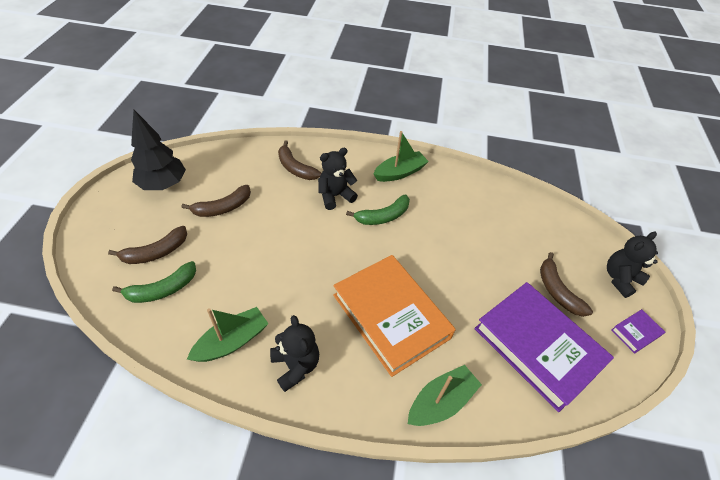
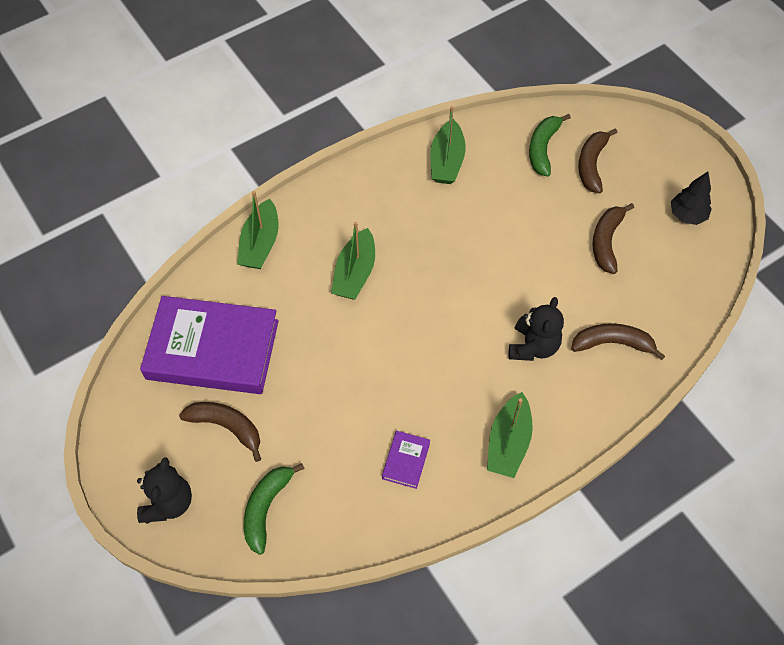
camera: 140 degrees right, 10 degrees up
(163, 184) = (687, 215): black tree -> black tree, size x0.63
(295, 366) = (385, 183): black teddy bear -> none
(383, 216) = (462, 365): green banana -> green banana (266, 508)
(391, 316) = (355, 273): orange book -> green boat
(636, 332) = (127, 442): purple book -> purple book (406, 461)

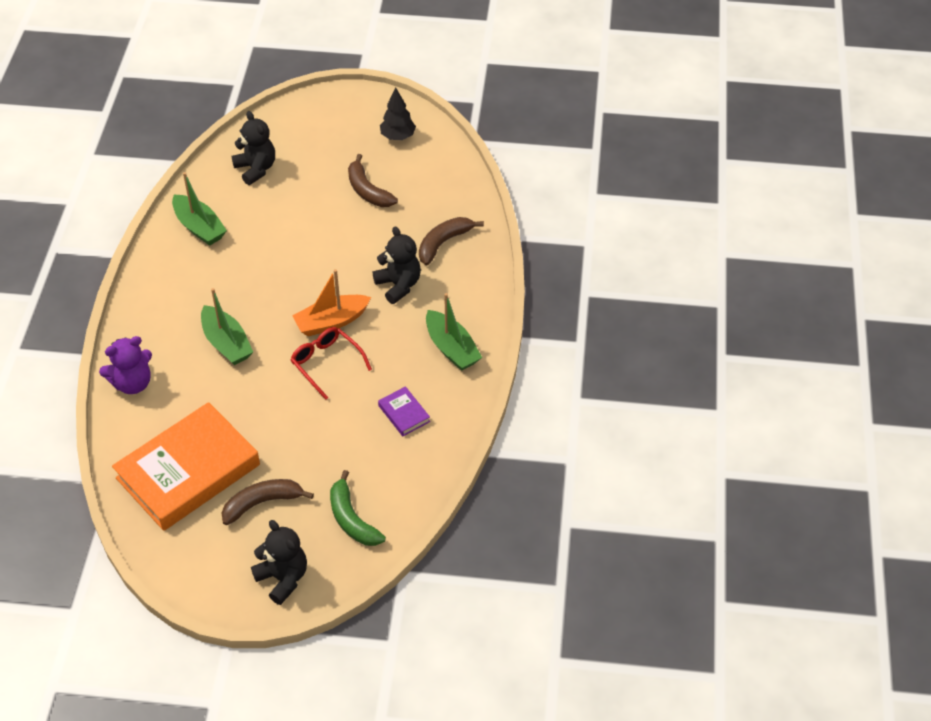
camera: 50 degrees left, 10 degrees down
(212, 349) = (188, 471): purple book -> orange book
(260, 244) = (132, 383): green boat -> purple teddy bear
(402, 359) = (326, 363): none -> red glasses
(446, 328) = (331, 322): none -> orange boat
(543, 148) = (256, 169): green banana -> black teddy bear
(591, 165) = (301, 154): brown banana -> none

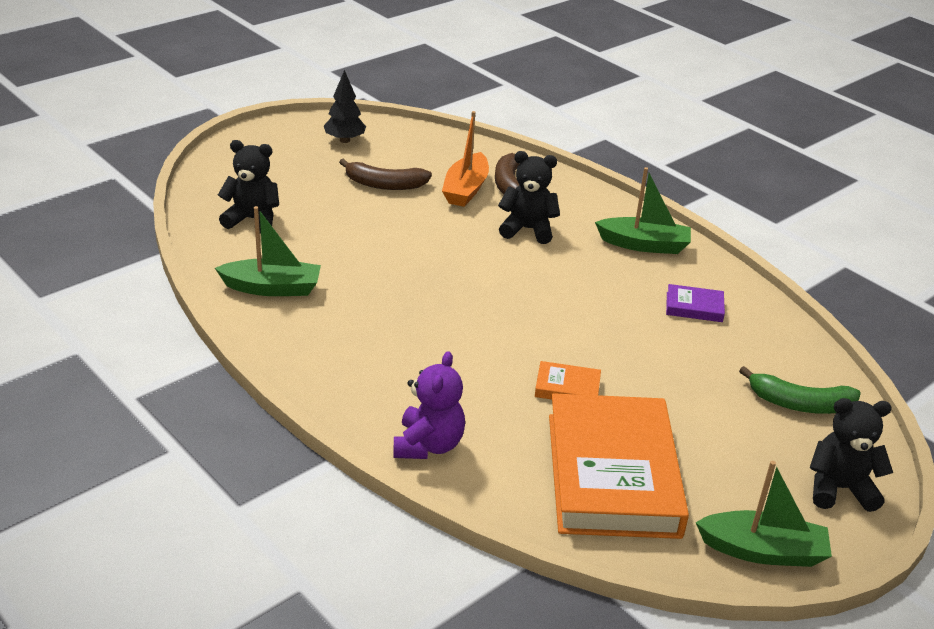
camera: 50 degrees left, 15 degrees down
(226, 343) = (461, 355): green boat -> green boat (763, 551)
(247, 406) = (567, 388): none -> orange book
(262, 503) = (716, 448): brown banana -> none
(326, 363) = (572, 314): red glasses -> none
(331, 322) = (521, 284): orange boat -> orange boat (465, 189)

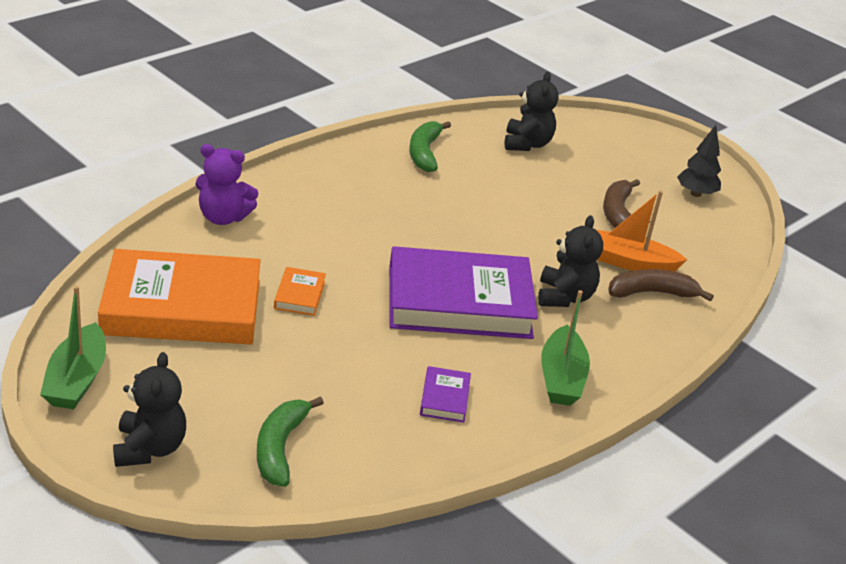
camera: 85 degrees right, 0 degrees up
(272, 288) = (424, 153): green boat -> green banana
(551, 288) = (459, 302): none -> purple book

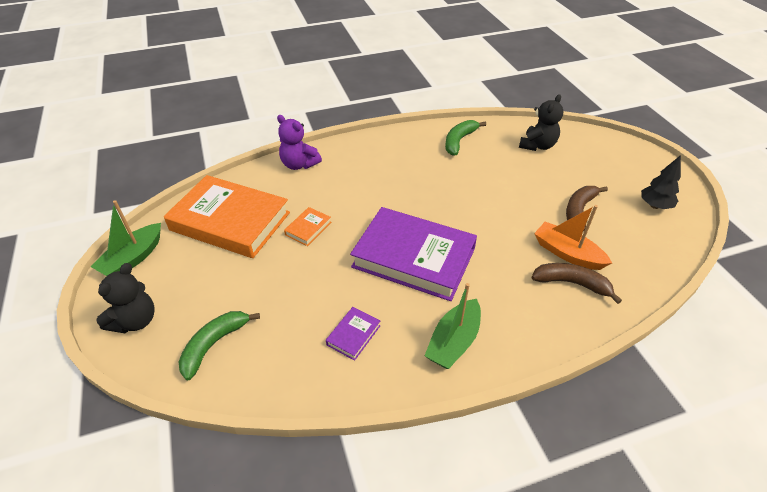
camera: 30 degrees right, 10 degrees up
(564, 297) = (497, 271): black teddy bear -> none

